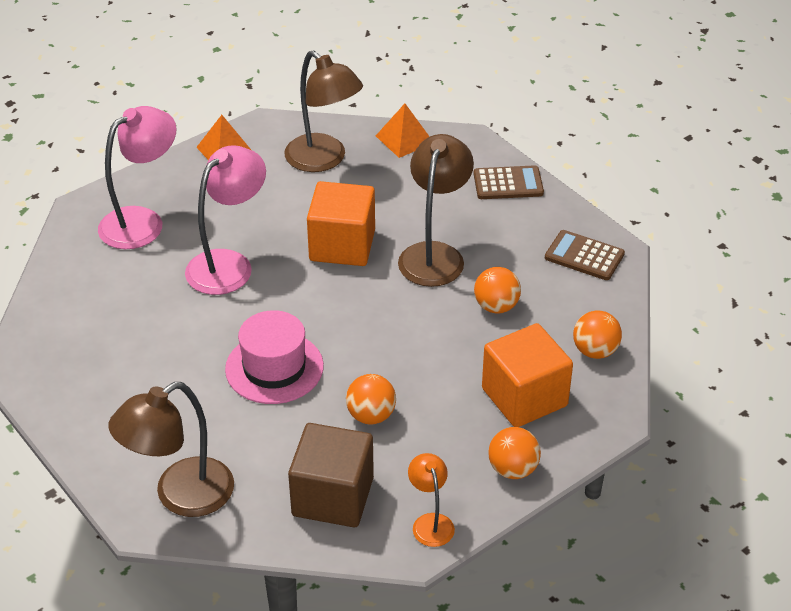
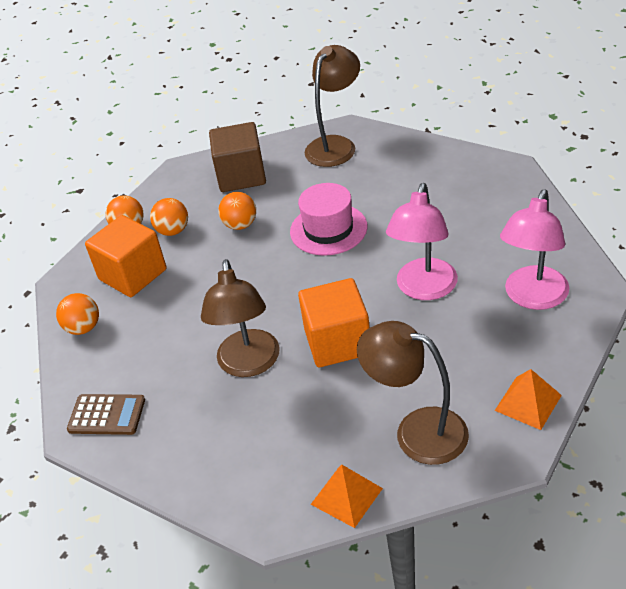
camera: 165 degrees right, 0 degrees up
(430, 522) = (173, 184): orange lamp -> none
(496, 306) = (176, 336): orange ball -> orange ball (173, 231)
(508, 183) = (206, 476): brown calculator -> none

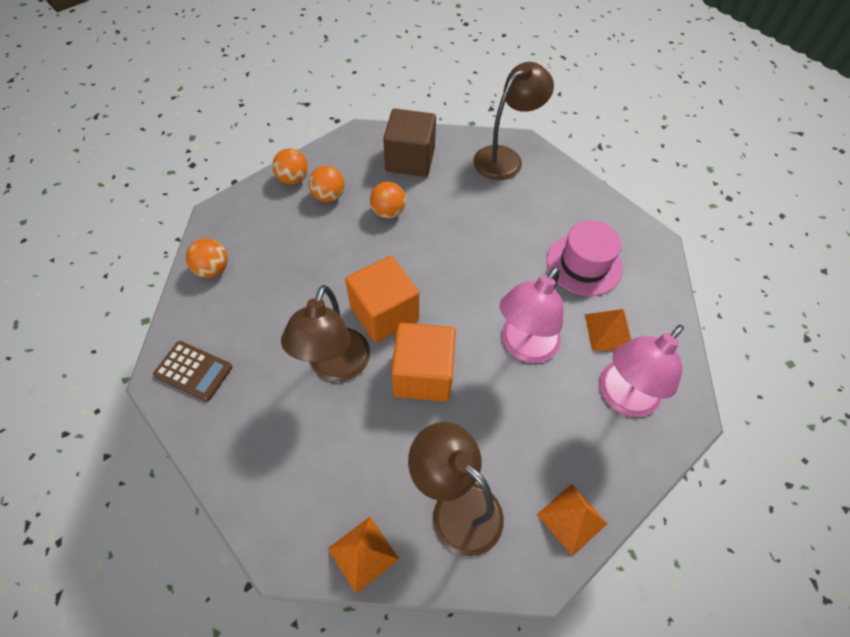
camera: 10 degrees right, 15 degrees up
(133, 274) = (276, 229): orange cube -> orange cube (384, 313)
(328, 229) = (463, 246): pink hat -> pink hat (584, 264)
(498, 251) = (609, 332): none -> orange pyramid

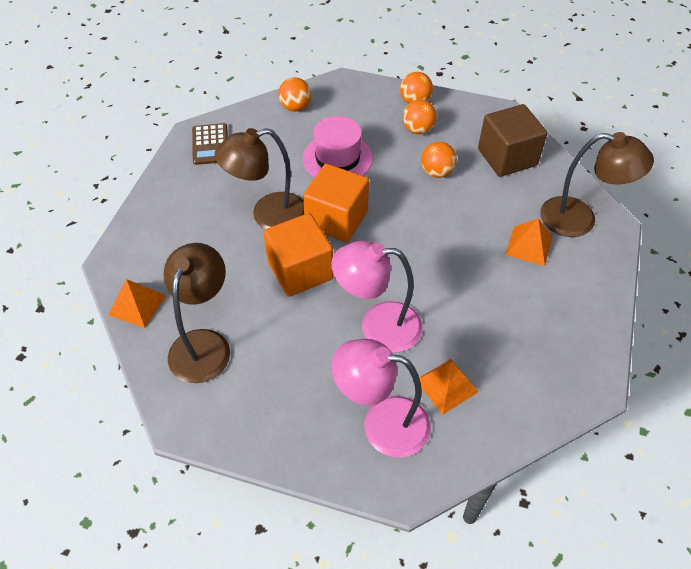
camera: 60 degrees right, 5 degrees down
(572, 518) = (241, 428): orange pyramid -> orange pyramid (529, 245)
(584, 264) = (508, 335): pink hat -> pink hat (337, 158)

